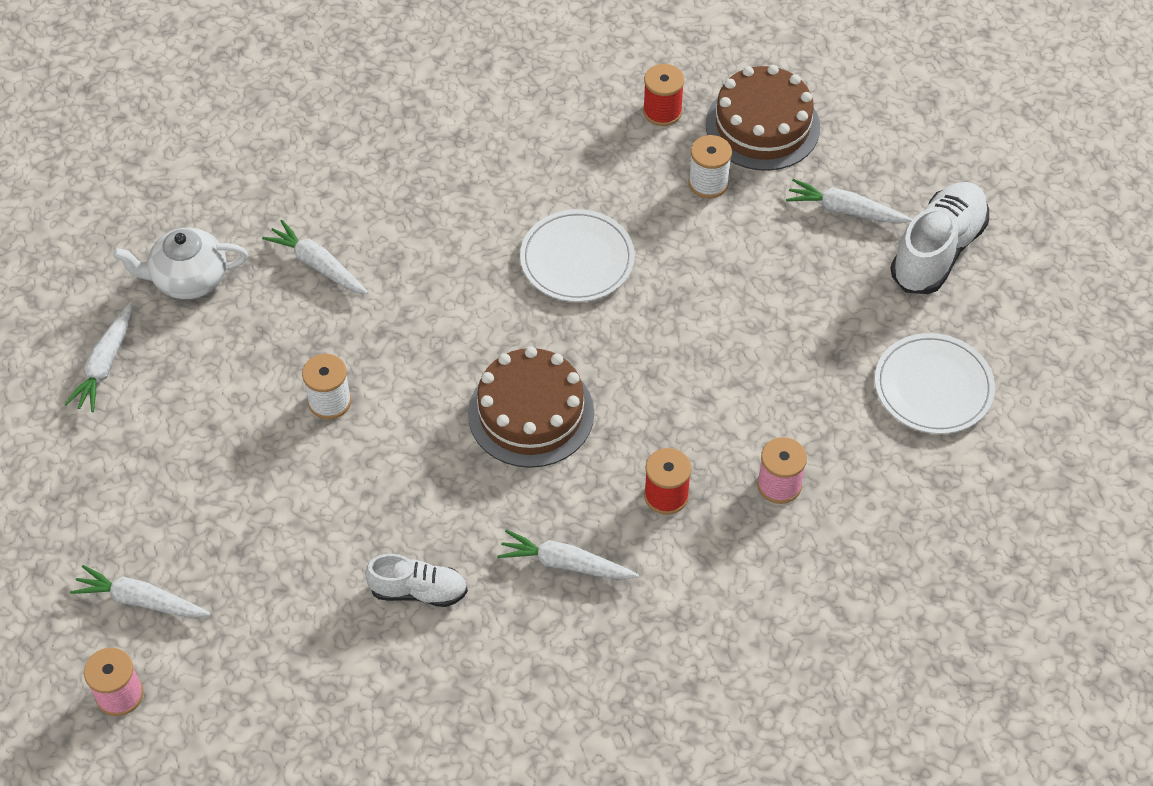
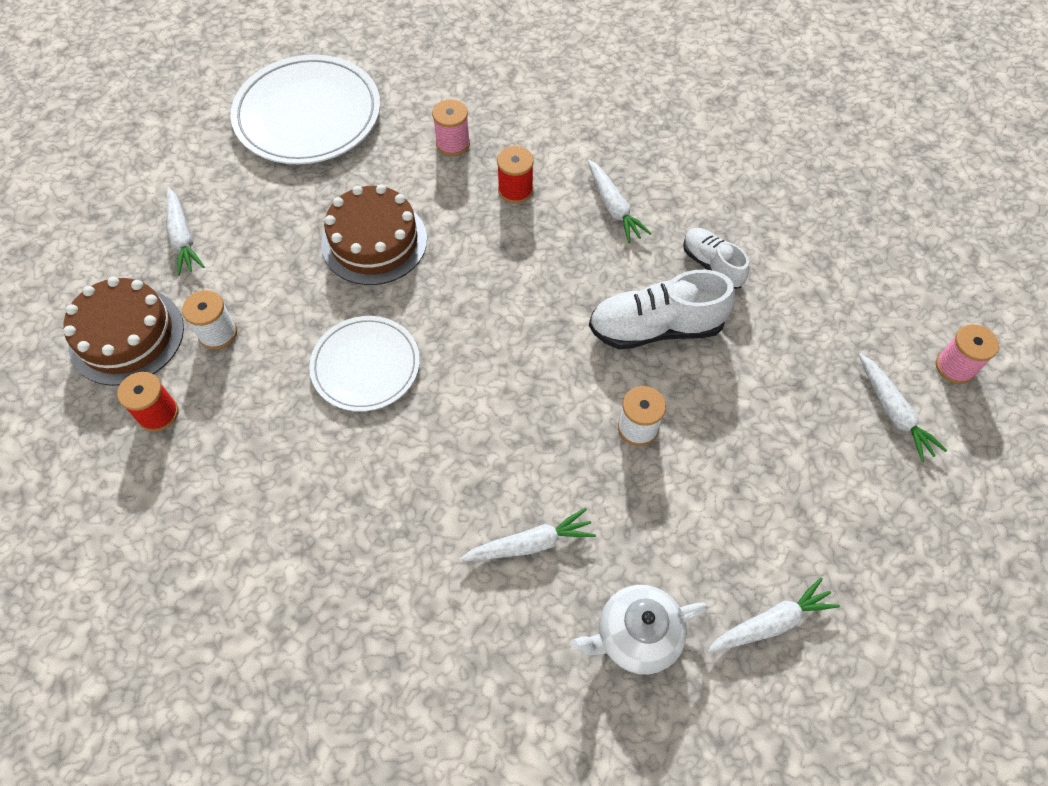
camera: 130 degrees left, 5 degrees up
(188, 279) = (636, 636): white teapot -> white teapot turned 120 degrees clockwise
(318, 265) = (530, 544): white carrot -> white carrot turned 105 degrees counterclockwise
(531, 413) = (525, 300): brown cake -> brown cake (374, 241)
(933, 387) = (308, 115): white plate -> white plate, size x1.60
(937, 251) = (184, 170): white shoe -> white shoe (656, 328)

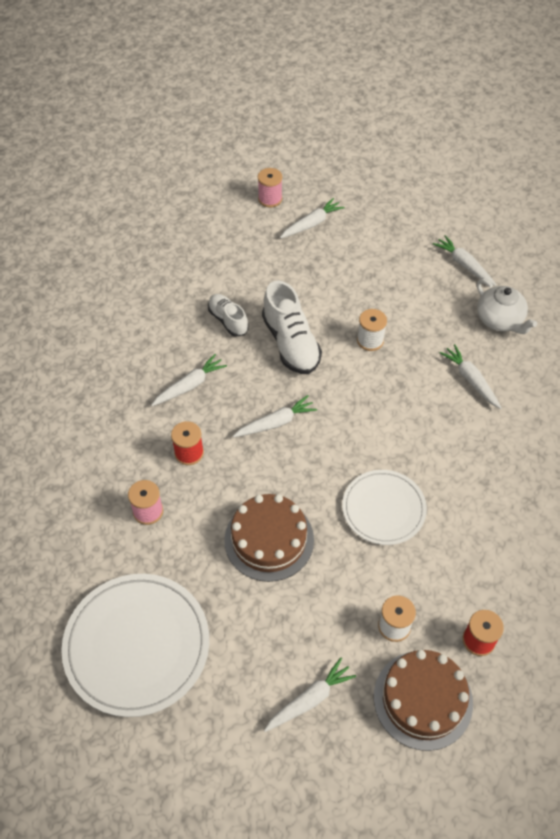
camera: 105 degrees left, 5 degrees down
(530, 282) = (276, 423): none -> white carrot
(712, 265) = (228, 320): white shoe -> white shoe turned 105 degrees clockwise

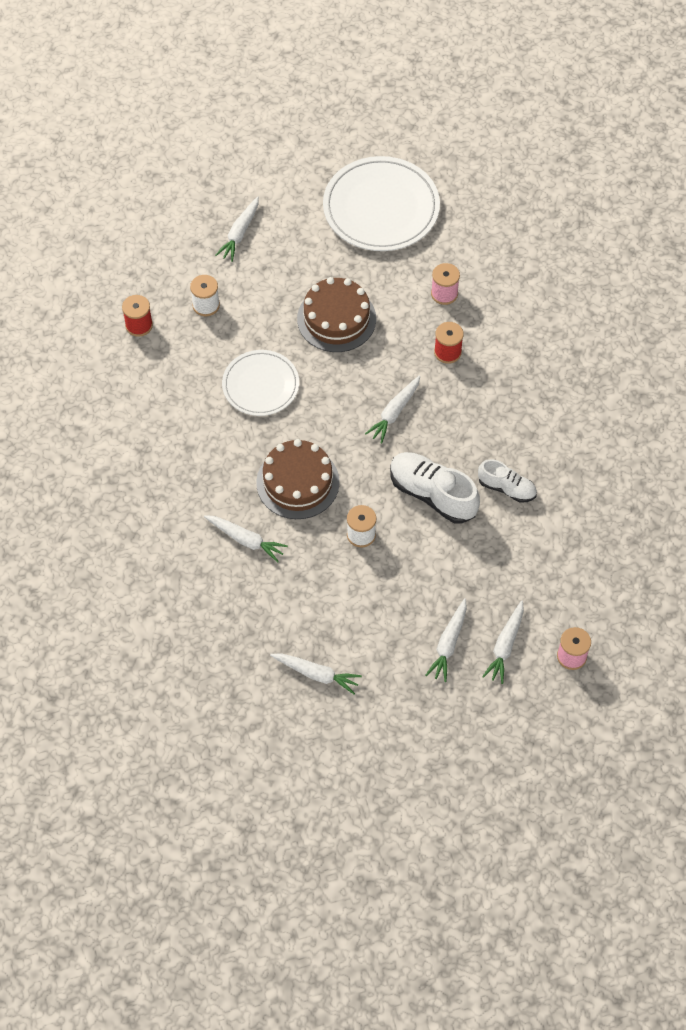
camera: 150 degrees right, 5 degrees up
(190, 385) = (492, 408): white carrot -> white carrot (448, 644)
(423, 699) = (161, 269): brown cake -> brown cake (297, 482)
(500, 320) = (248, 622): white teapot -> none

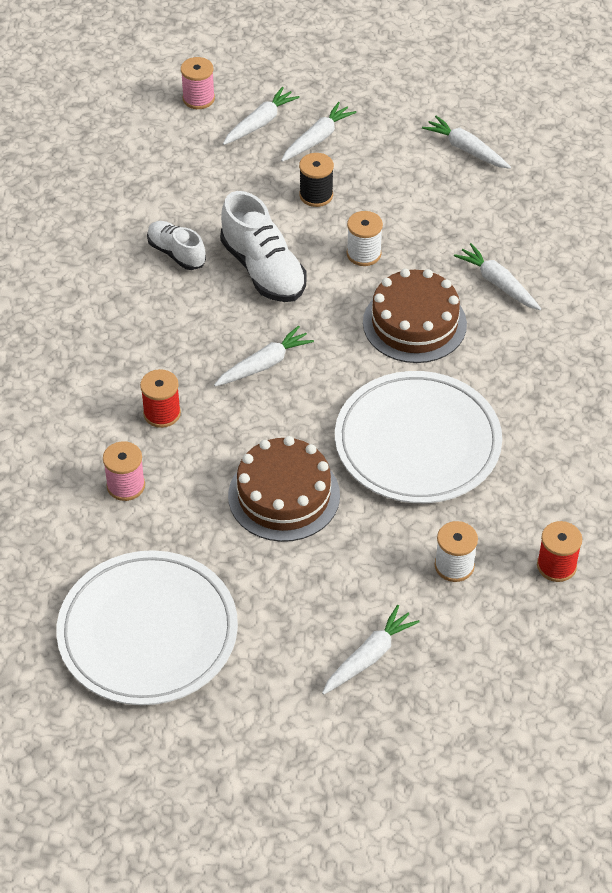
camera: 160 degrees left, 10 degrees down
(260, 385) = (417, 442): white plate -> white plate, size x1.60
(423, 581) = (316, 195): none -> black spool

